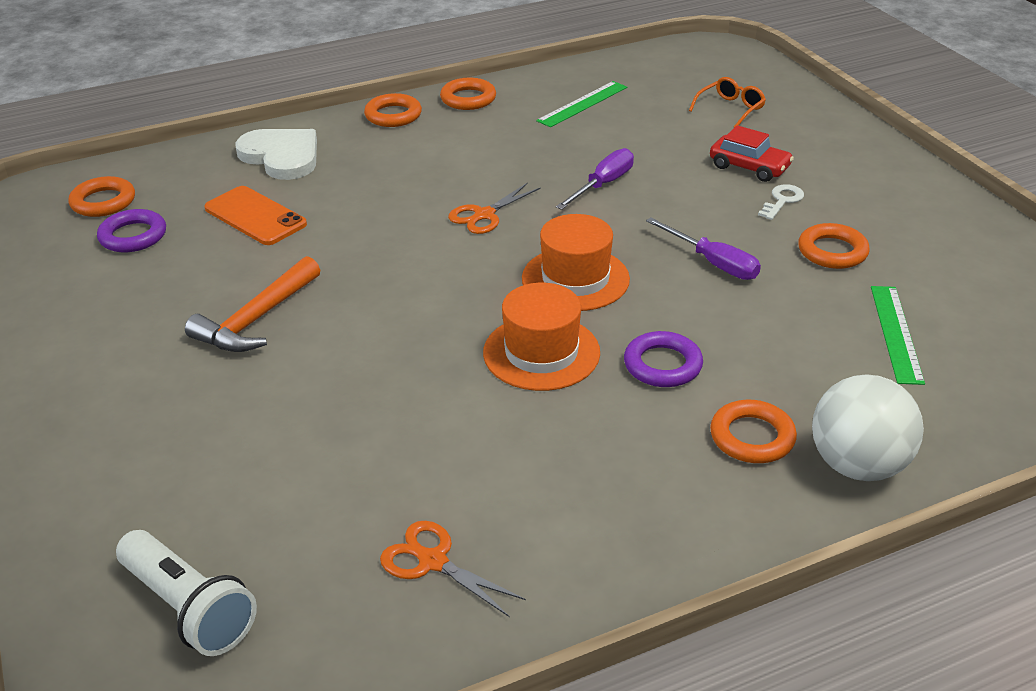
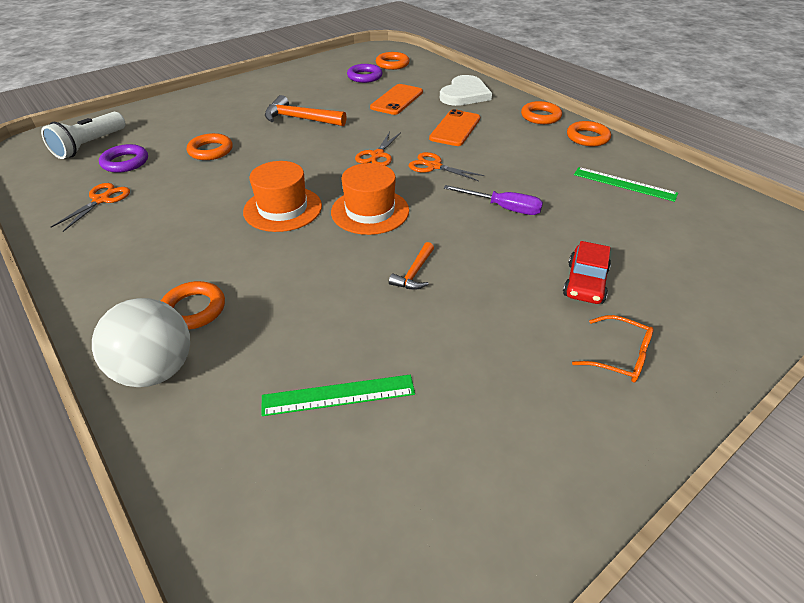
camera: 75 degrees right, 5 degrees up
(387, 182) = (455, 128): none -> orange phone
(428, 256) = (377, 155): none -> orange scissors
(662, 365) = (275, 260): purple ring -> purple ring (125, 162)
(713, 263) = (414, 273): purple screwdriver -> orange hammer
(730, 109) = (691, 263): orange glasses -> orange glasses (620, 357)
(782, 201) = (536, 308): white key -> none
(832, 251) = (462, 346): orange ring -> orange ring (210, 150)

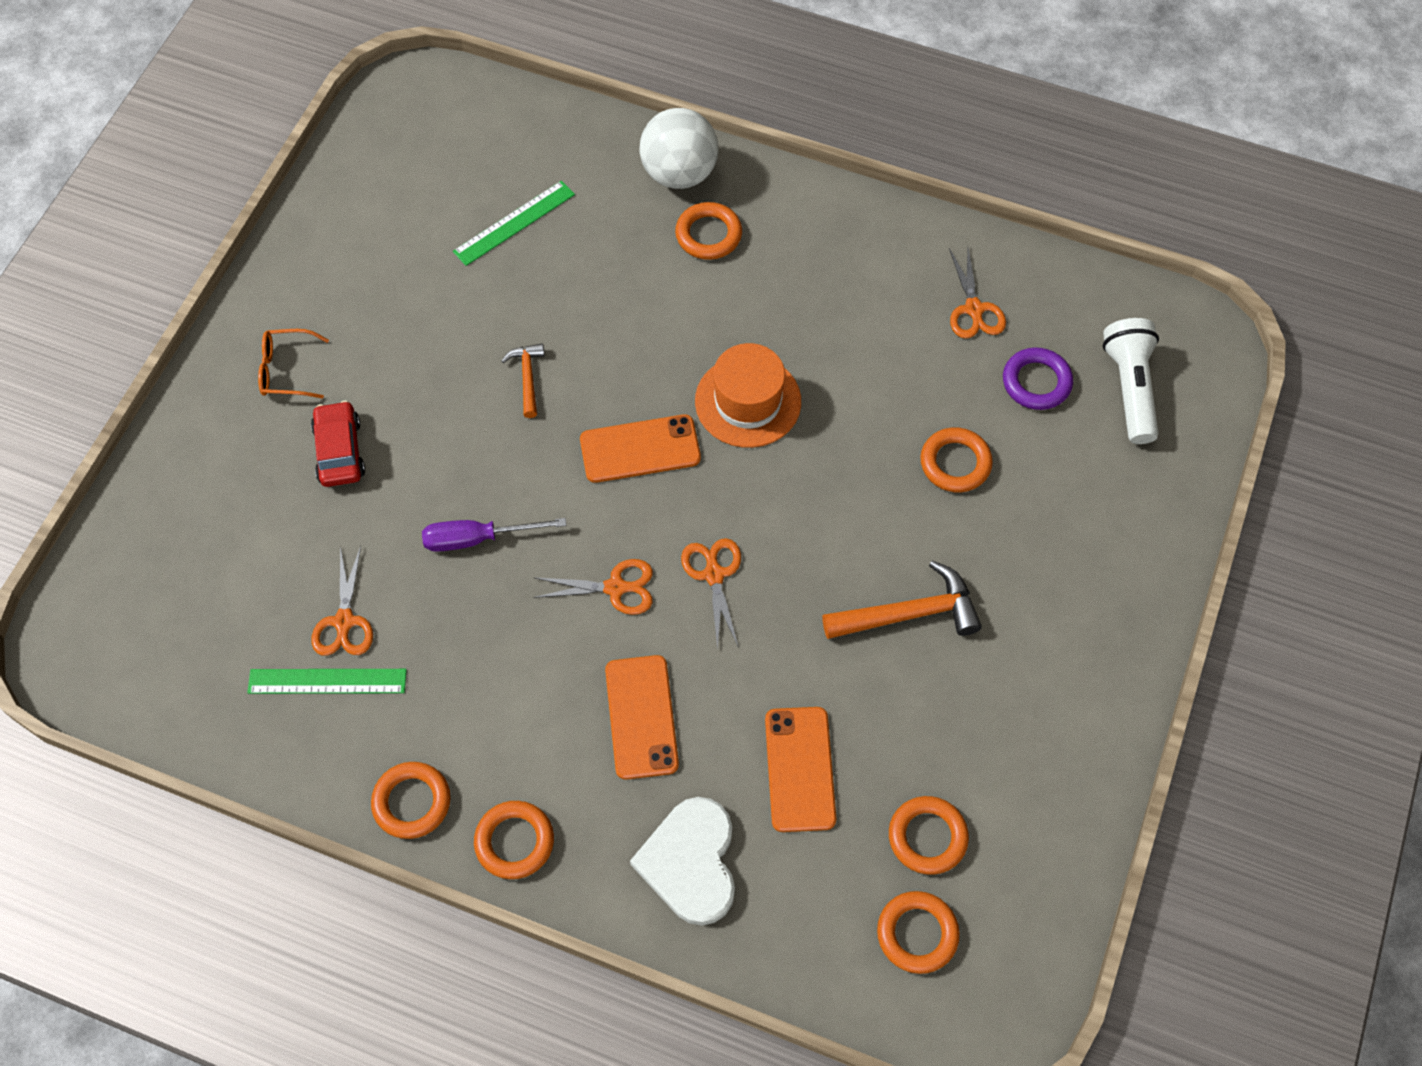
camera: 150 degrees right, 20 degrees up
(364, 76) = (927, 837): purple ring -> orange ring
(370, 211) = (640, 449): orange hat -> orange phone
(606, 202) = (344, 621): none -> orange scissors

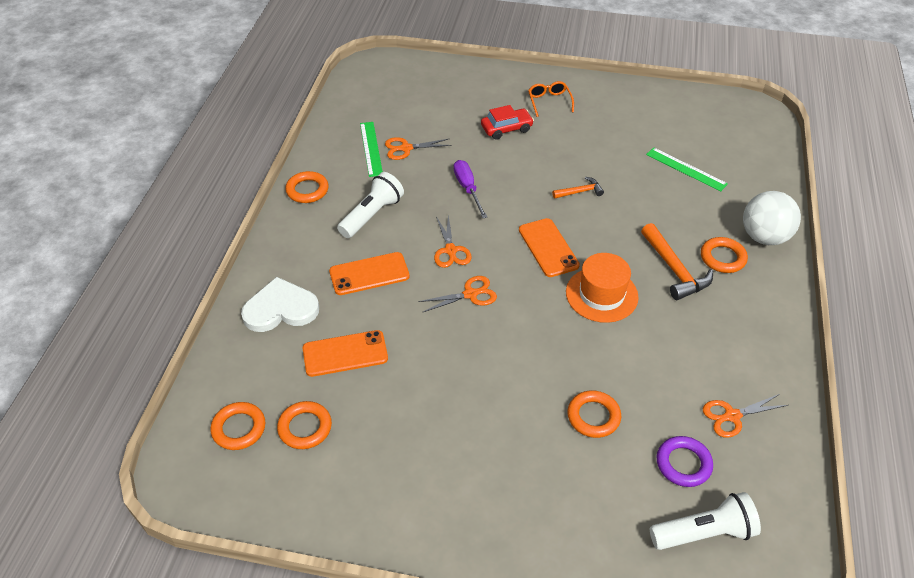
camera: 80 degrees right, 15 degrees down
(504, 698) = (372, 215): none -> white flashlight
(514, 842) = (288, 232): orange ring -> none
(909, 614) = (466, 401): orange hammer -> orange hammer (674, 269)

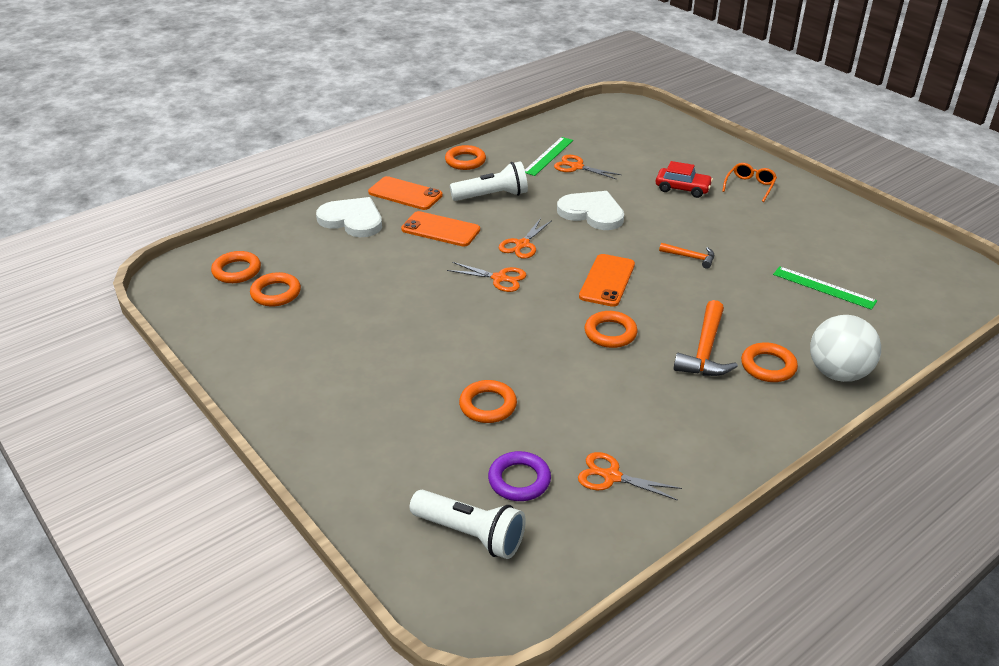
camera: 40 degrees right, 10 degrees down
(345, 354) = (359, 267): orange phone -> orange phone (405, 194)
(468, 189) = (592, 213): purple screwdriver -> white heart
(601, 294) = (610, 333): orange hat -> orange ring
(686, 169) = (824, 287): green ruler -> green ruler turned 45 degrees counterclockwise

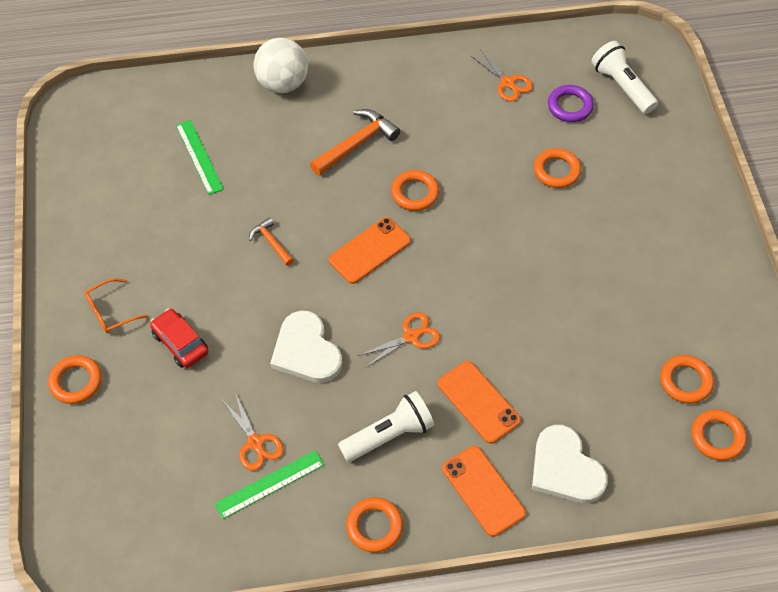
camera: 150 degrees left, 20 degrees up
(492, 196) = (388, 435): white flashlight -> white flashlight turned 135 degrees clockwise
(499, 278) = (464, 300): orange scissors -> none
(768, 366) = (325, 110): orange ring -> orange ring (76, 382)

